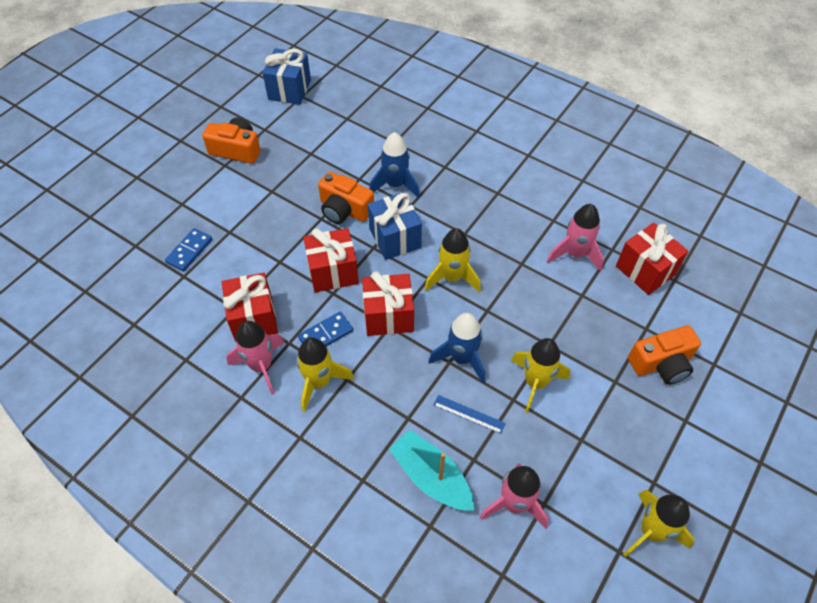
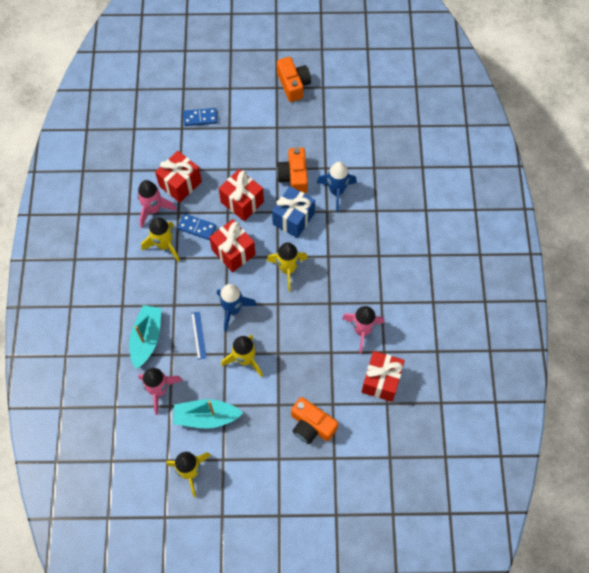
camera: 55 degrees right, 10 degrees up
(289, 90) = (369, 76): blue gift -> none
(585, 469) = (206, 417): none -> turquoise boat

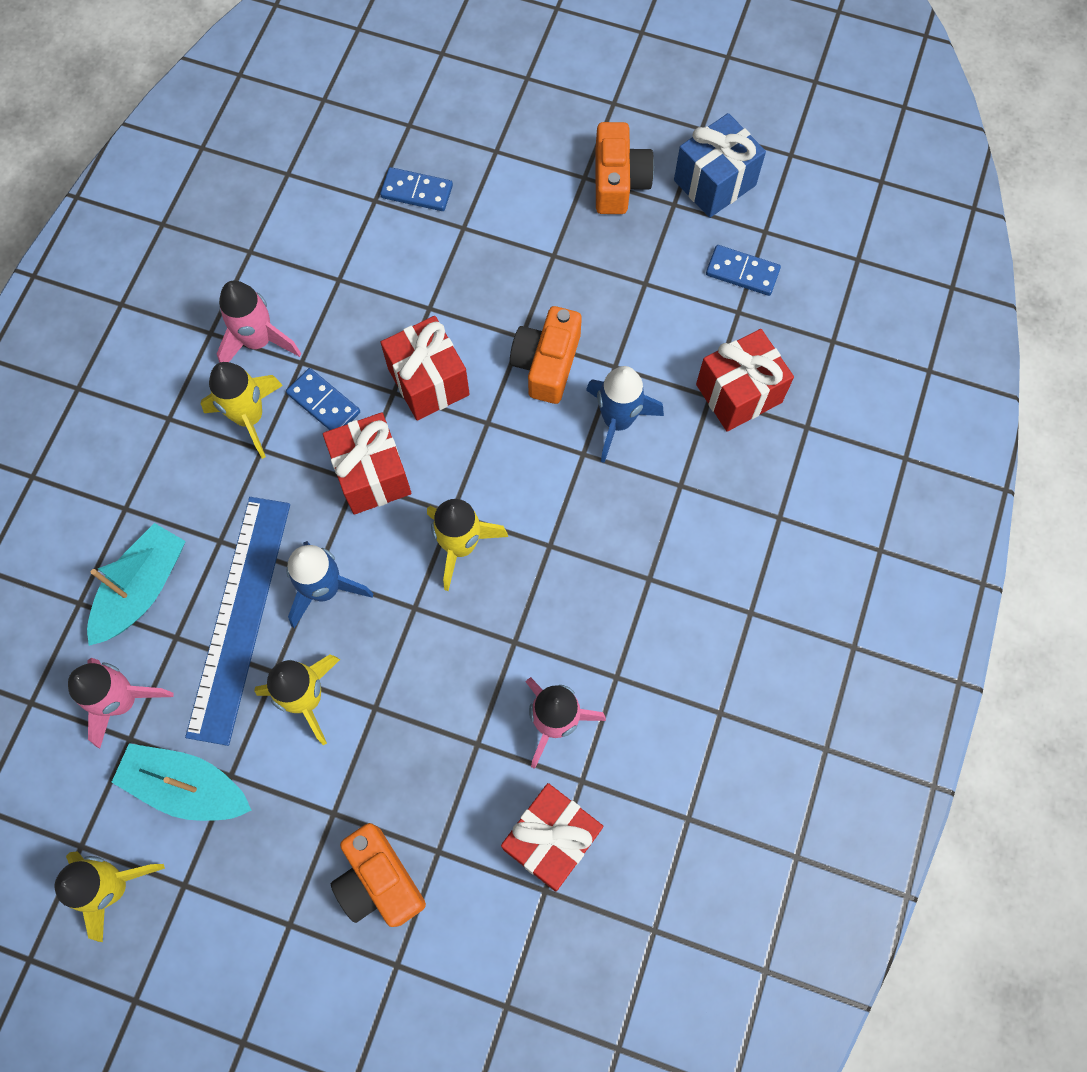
camera: 20 degrees right, 5 degrees up
(180, 184) = (328, 307): red gift -> red gift (738, 393)
(198, 335) = (240, 617): blue ruler -> blue ruler, size x2.47
(293, 219) = (512, 447): blue gift -> blue gift (714, 183)
(366, 108) = (742, 272): none -> blue domino

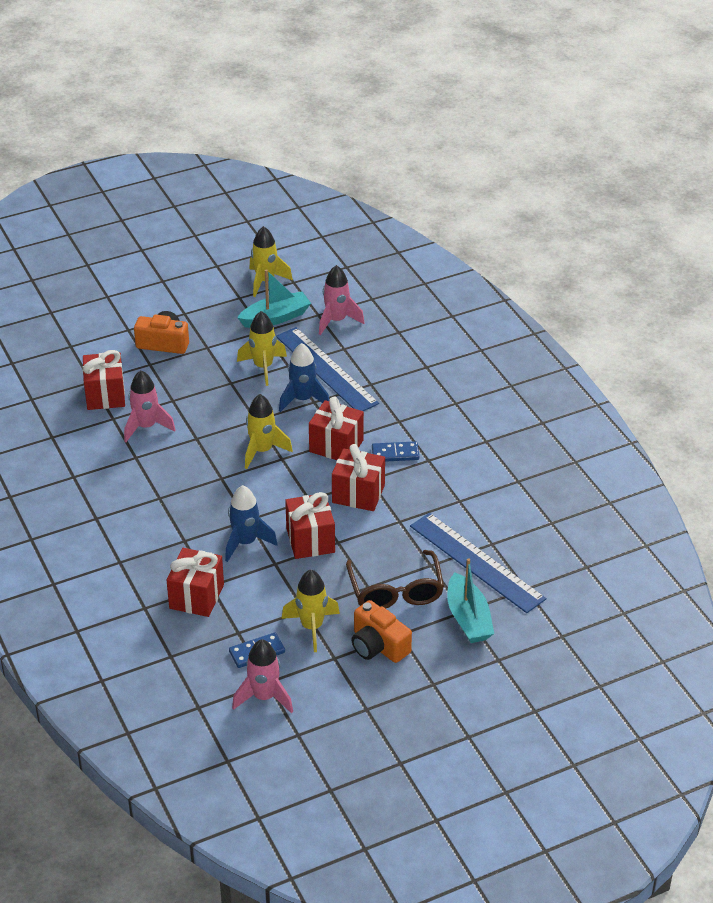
camera: 135 degrees right, 30 degrees down
(142, 589) = (379, 351): turquoise boat -> turquoise boat (468, 618)
(250, 417) = (420, 427): yellow rocket -> yellow rocket (312, 627)
(258, 341) = (459, 453): pink rocket -> pink rocket (264, 697)
(417, 192) = (476, 562): blue domino -> blue ruler
(532, 227) = (395, 591): none -> brown glasses
(547, 363) = (310, 540): orange camera -> red gift
(714, 183) = (324, 685): blue gift -> none

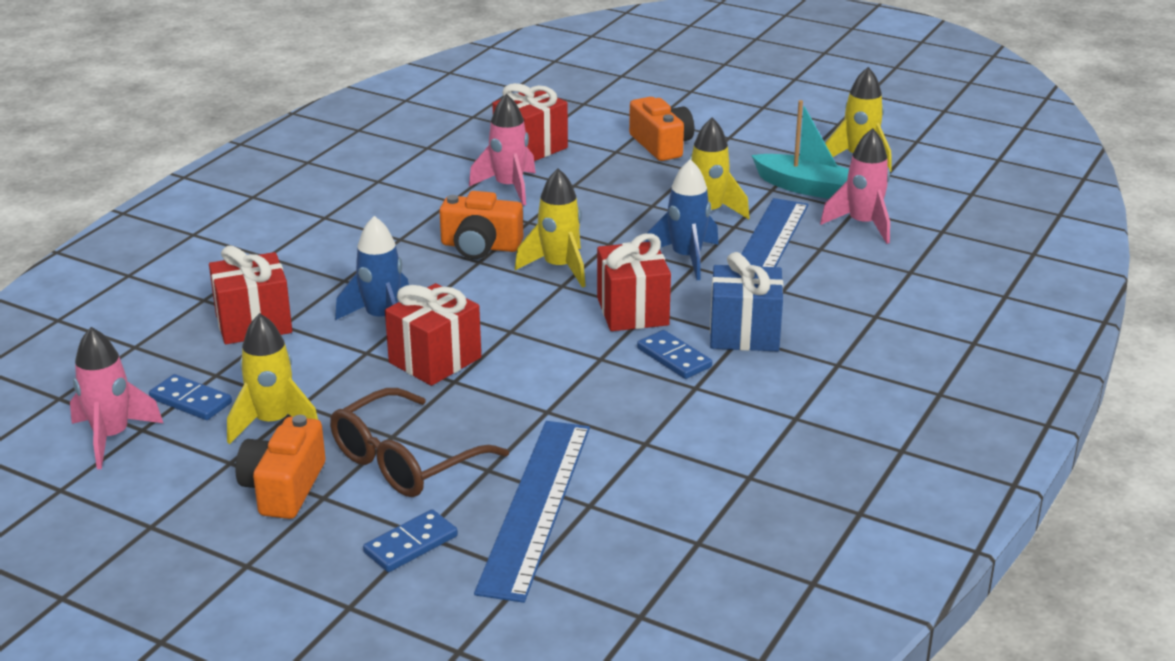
camera: 55 degrees right, 10 degrees down
(205, 470) = (480, 246): none -> orange camera
(358, 494) = (562, 361): red gift -> none
(397, 418) = (744, 334): none -> blue gift
(468, 618) = (410, 544): turquoise boat -> blue domino

